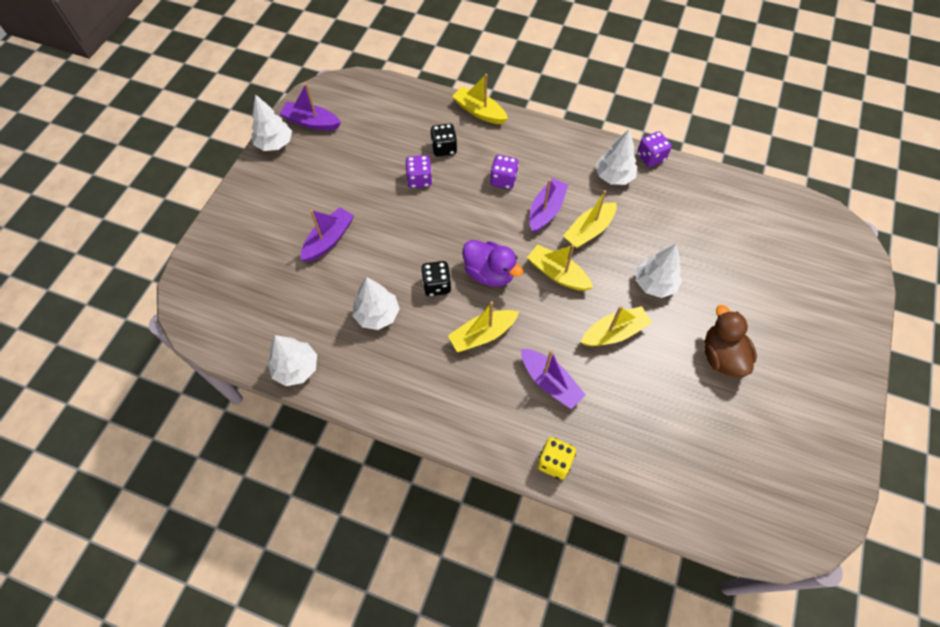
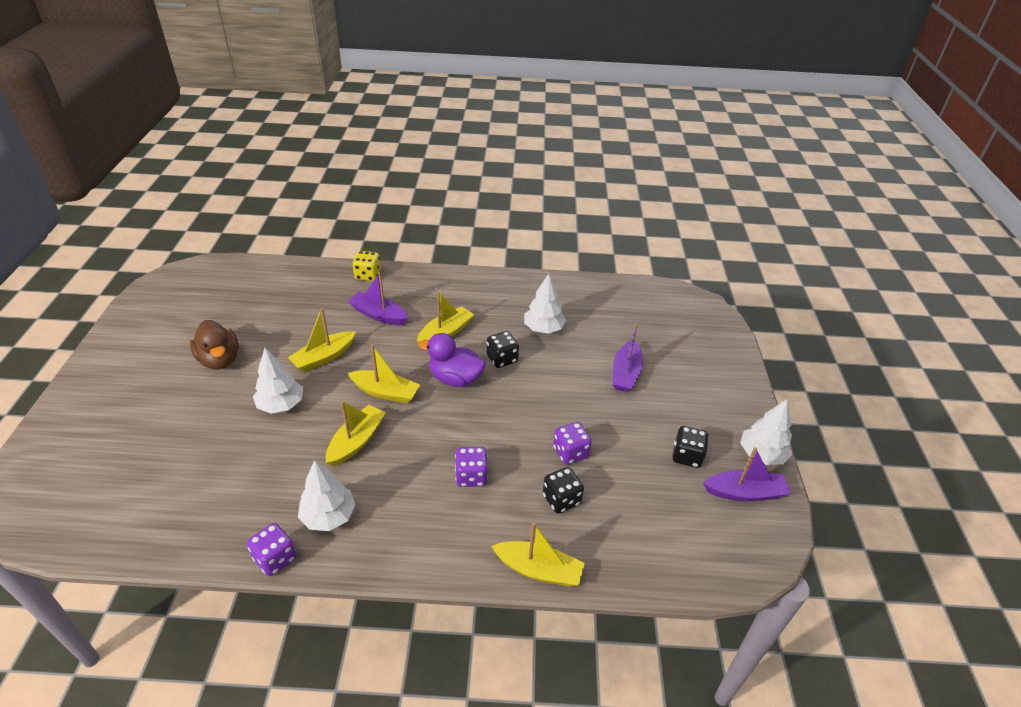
camera: 160 degrees right, 20 degrees down
(296, 368) = (585, 287): white tree -> none
(332, 156) = (687, 456): none -> black dice
(546, 210) = (410, 452): purple boat -> none

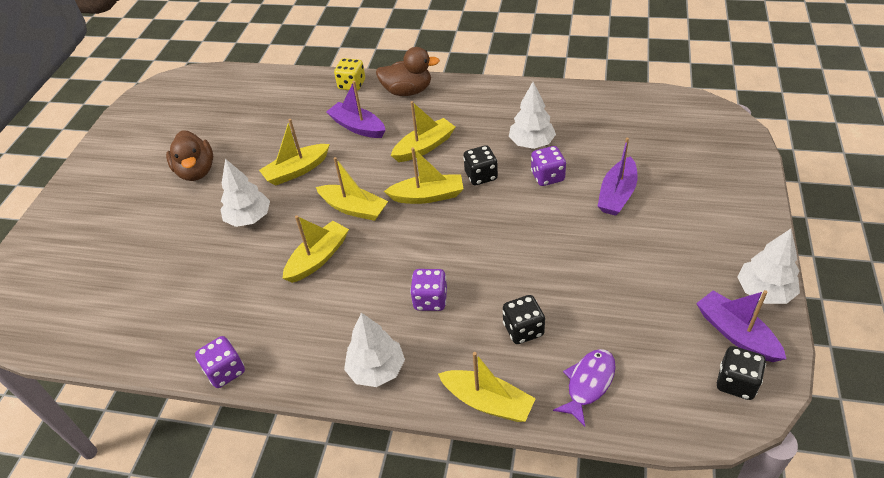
camera: 15 degrees right, 5 degrees up
(329, 516) = (281, 332): white tree -> white tree (376, 369)
(422, 281) = (408, 91): none -> brown duck
(455, 379) = (428, 196): purple duck -> yellow boat
(570, 453) = (541, 280): purple dice -> purple dice (547, 177)
(627, 546) = (588, 383): none -> purple fish
(687, 456) = (673, 289): black dice -> black dice (736, 383)
(745, 492) = (736, 333): purple boat -> purple boat turned 135 degrees counterclockwise

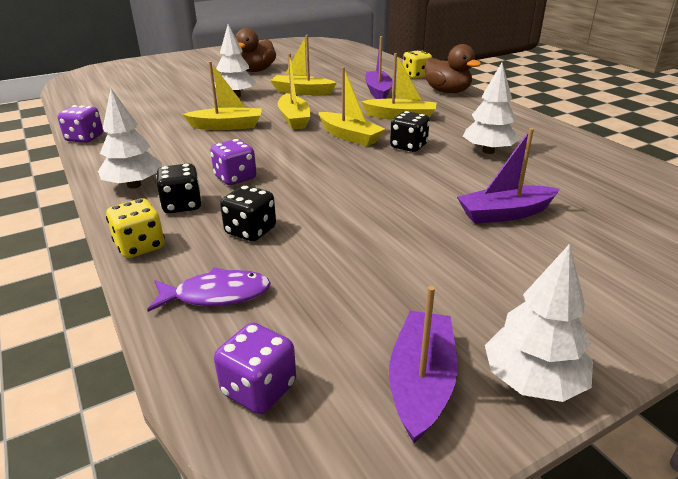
camera: 45 degrees right, 15 degrees down
(488, 402) = (140, 246): yellow boat -> yellow dice
(547, 177) = (461, 172): purple dice -> purple dice (259, 389)
(736, 383) = (334, 417): black dice -> black dice (182, 205)

